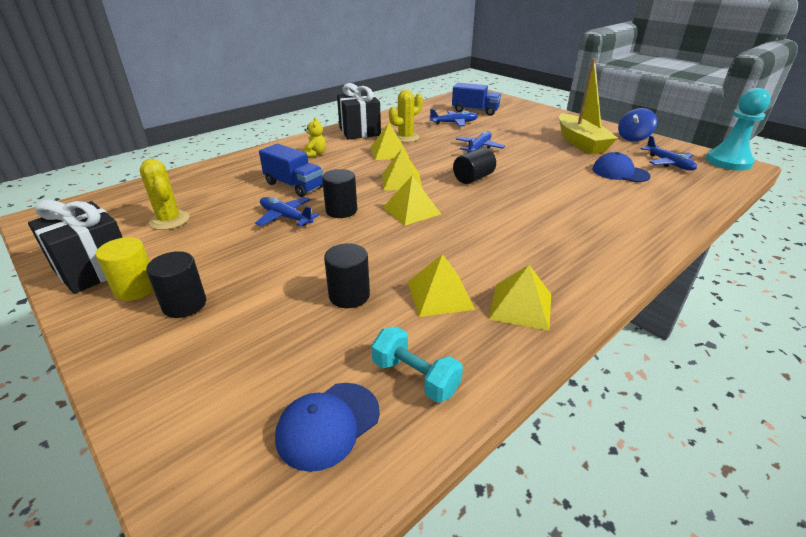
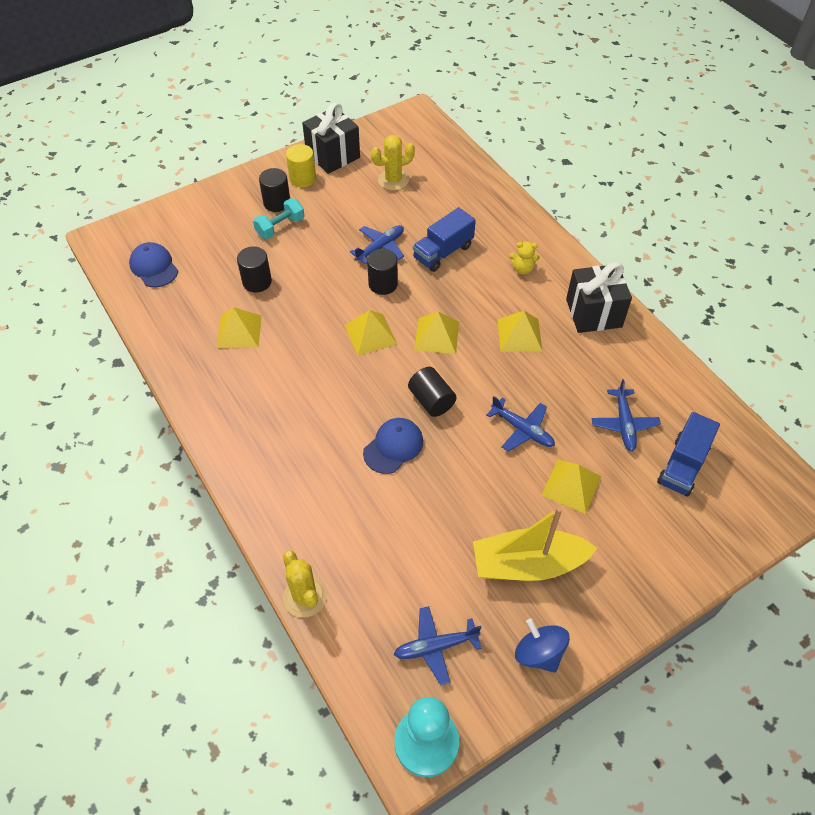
camera: 100 degrees right, 20 degrees up
(405, 137) = (568, 358): yellow cactus -> yellow cactus (305, 597)
(415, 377) = (169, 306): turquoise dumbbell -> turquoise dumbbell (280, 227)
(521, 306) = (209, 376): yellow pyramid -> yellow pyramid (571, 486)
(620, 172) = (417, 564): blue cap -> blue cap (393, 447)

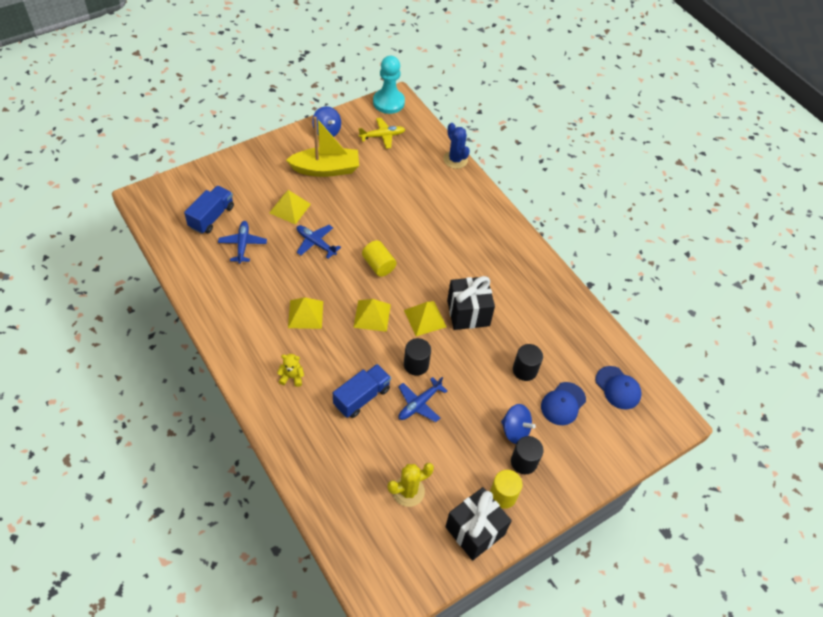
camera: 175 degrees right, 0 degrees up
(239, 331) = (529, 324): yellow pyramid -> none
(280, 227) = (515, 430): turquoise dumbbell -> blue spinning top
(305, 597) = (455, 160): yellow cactus -> blue cactus
(393, 447) = (406, 235): blue cap -> blue cap (563, 404)
(431, 400) = (378, 265): black cylinder -> yellow cylinder
(436, 647) = (382, 136): blue plane -> yellow plane
(593, 313) = (240, 331): black gift -> black gift (468, 313)

